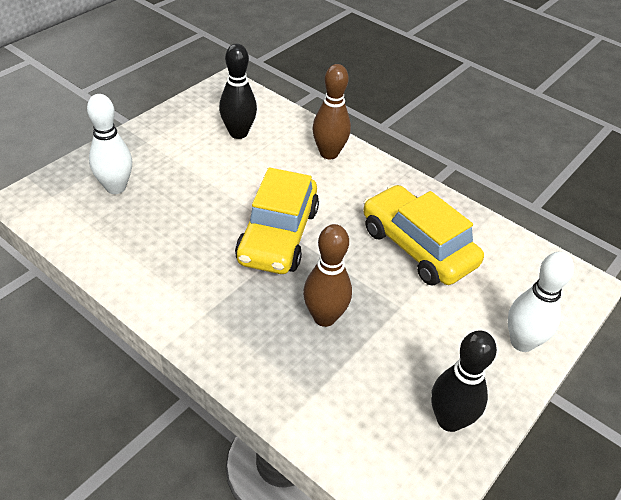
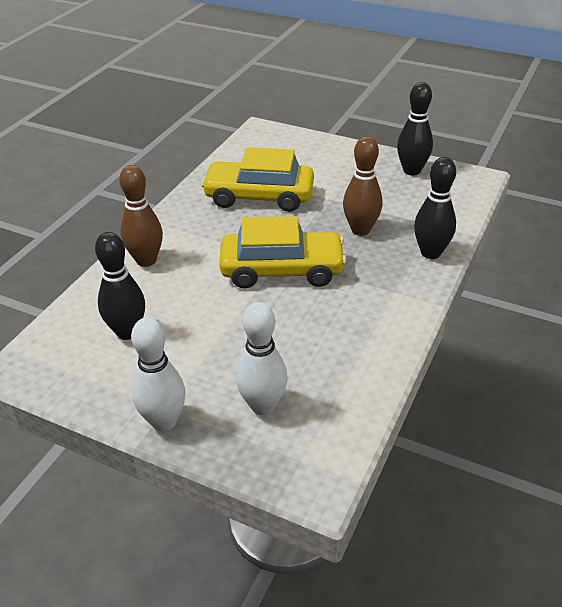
camera: 100 degrees left, 5 degrees down
(256, 369) = (430, 253): none -> black bowling pin
(417, 247) = (259, 197): yellow car -> yellow car turned 60 degrees clockwise
(522, 342) = (330, 149): white bowling pin -> white bowling pin (164, 421)

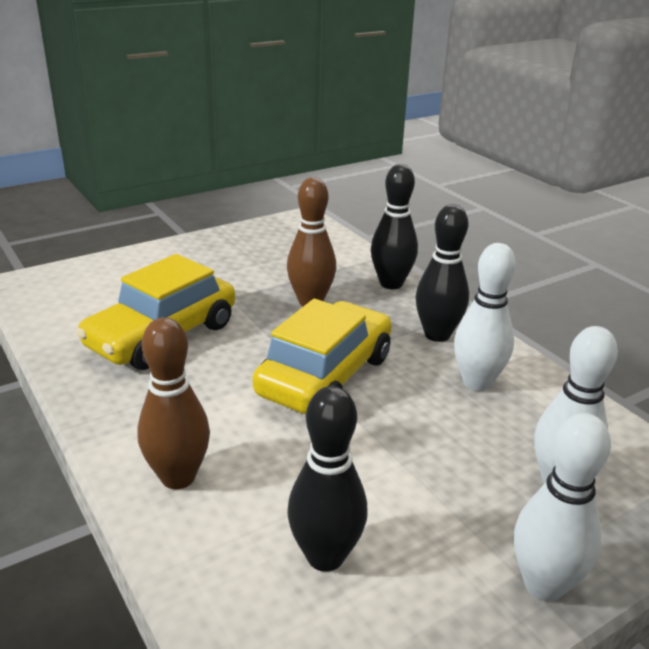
camera: 60 degrees left, 10 degrees down
(341, 336) = (477, 383): none -> white bowling pin
(411, 171) = (248, 239): black bowling pin -> black bowling pin (437, 335)

